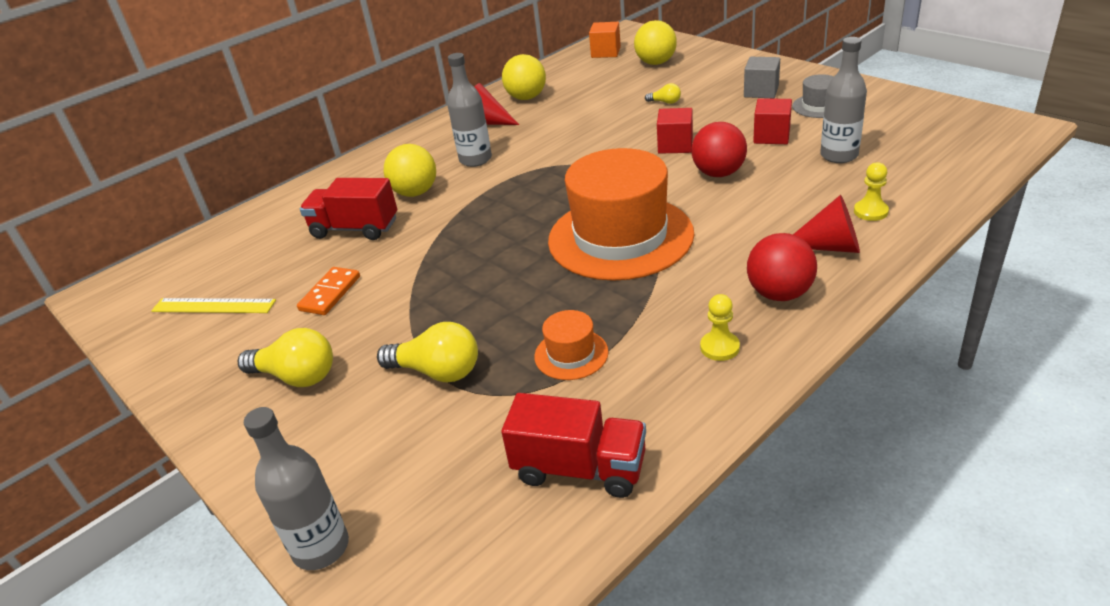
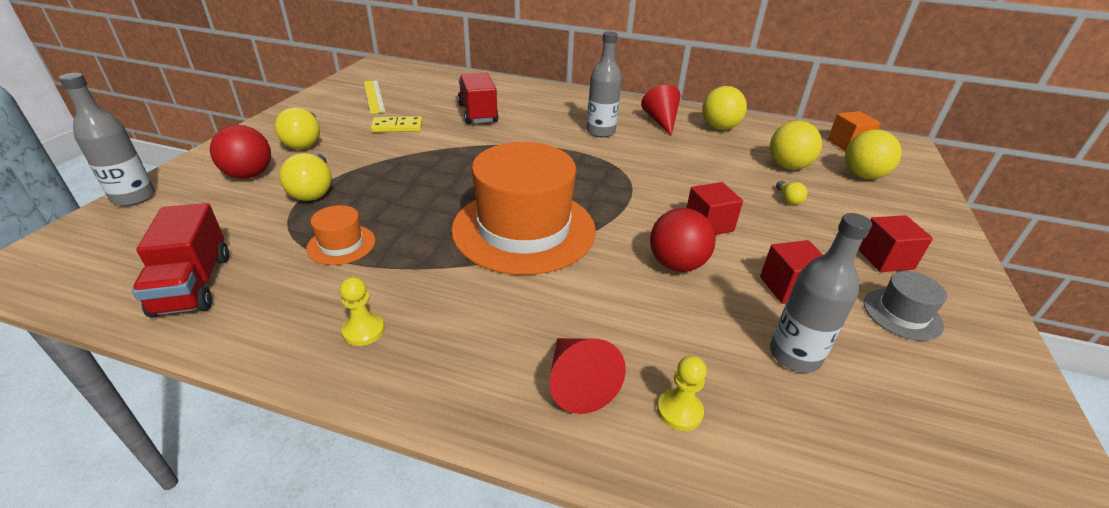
camera: 55 degrees right, 0 degrees up
(330, 293) = (397, 127): orange domino -> yellow domino
(415, 192) = (537, 121): yellow ball -> yellow ball (788, 166)
(761, 91) = (884, 259): grey cube -> red cube
(779, 293) = (467, 357): red ball -> red ball (249, 175)

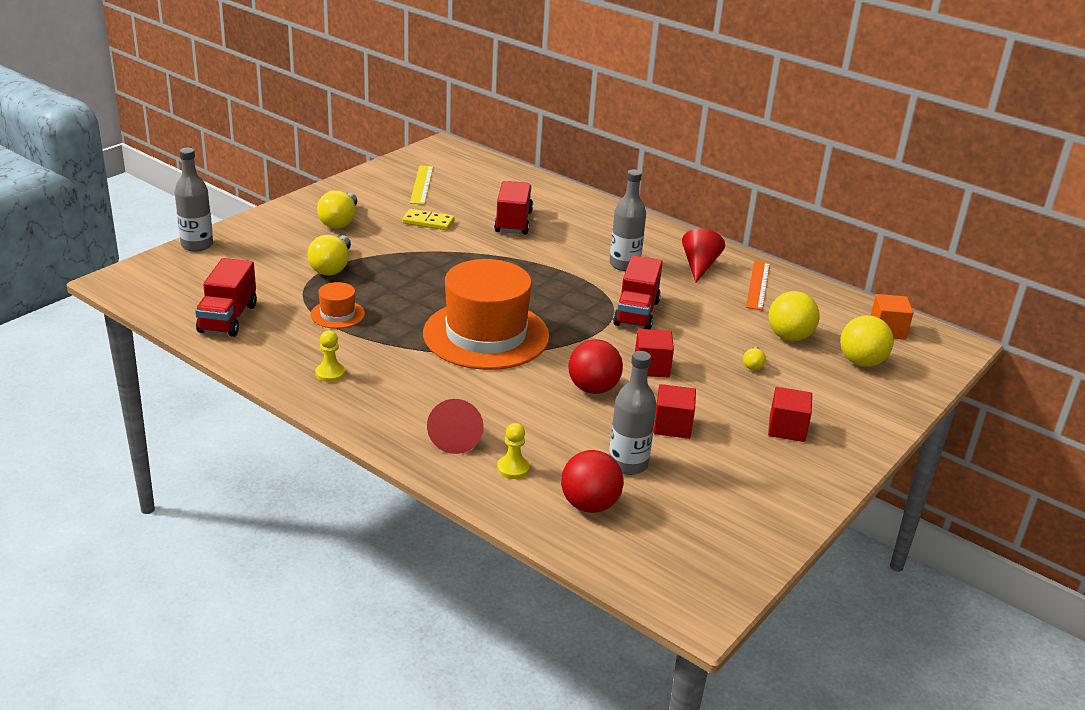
camera: 20 degrees right, 5 degrees down
(249, 175) = (286, 243): red ball -> red ball (589, 505)
(648, 173) = (636, 313): none -> red truck
(719, 127) = (758, 285): yellow ball -> orange ruler
(902, 314) = (749, 465): grey hat -> none

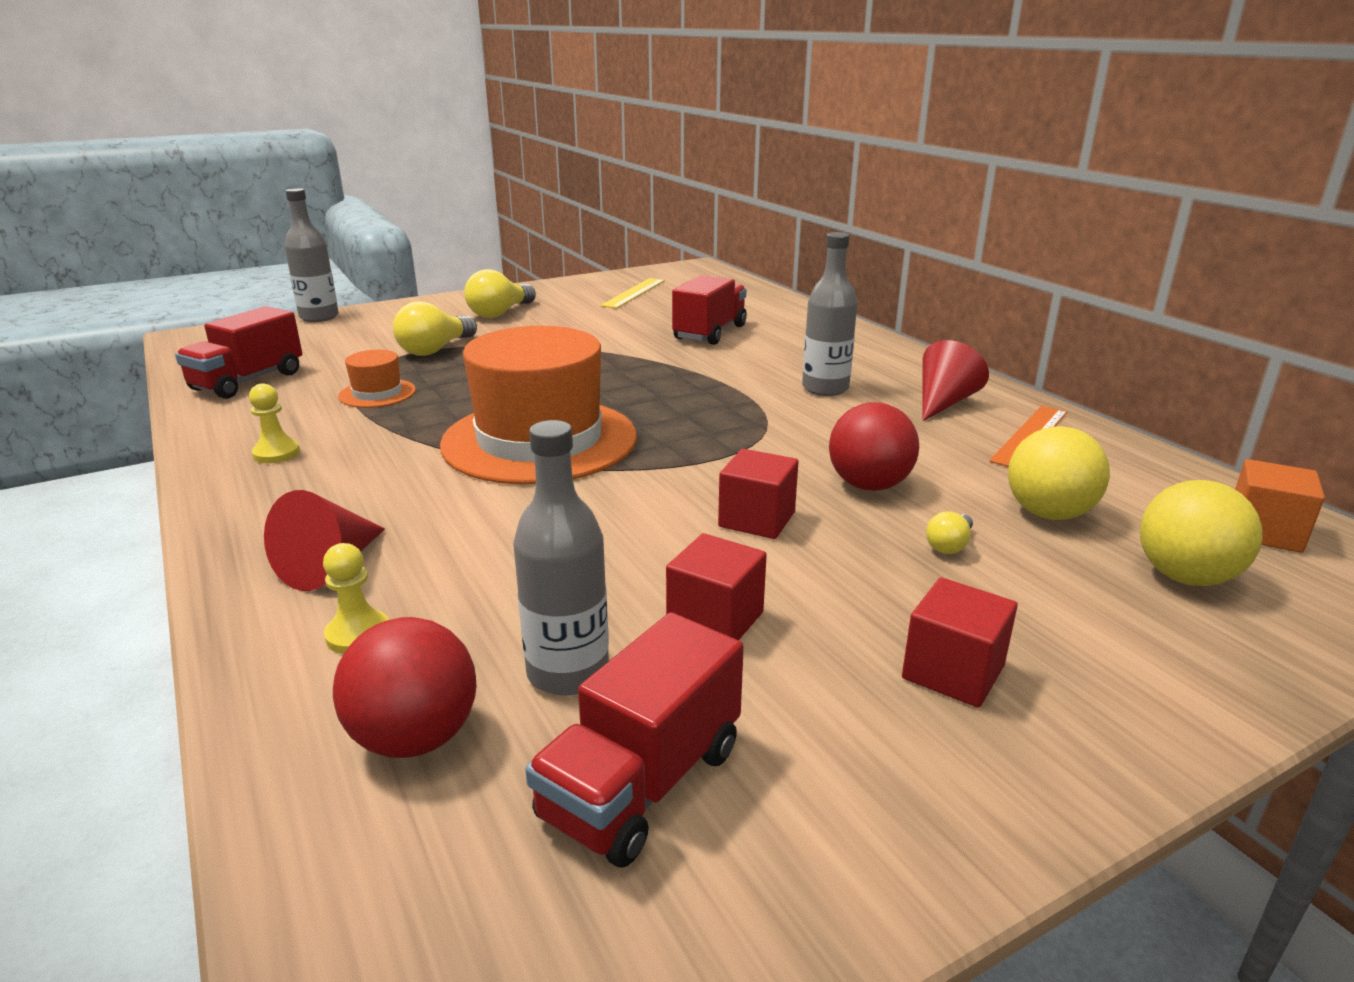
camera: 25 degrees right, 5 degrees down
(428, 222) = (602, 323): yellow domino -> none
(593, 389) = (627, 534): red ball -> red ball (869, 485)
(636, 313) = (794, 445): red truck -> red truck (642, 783)

